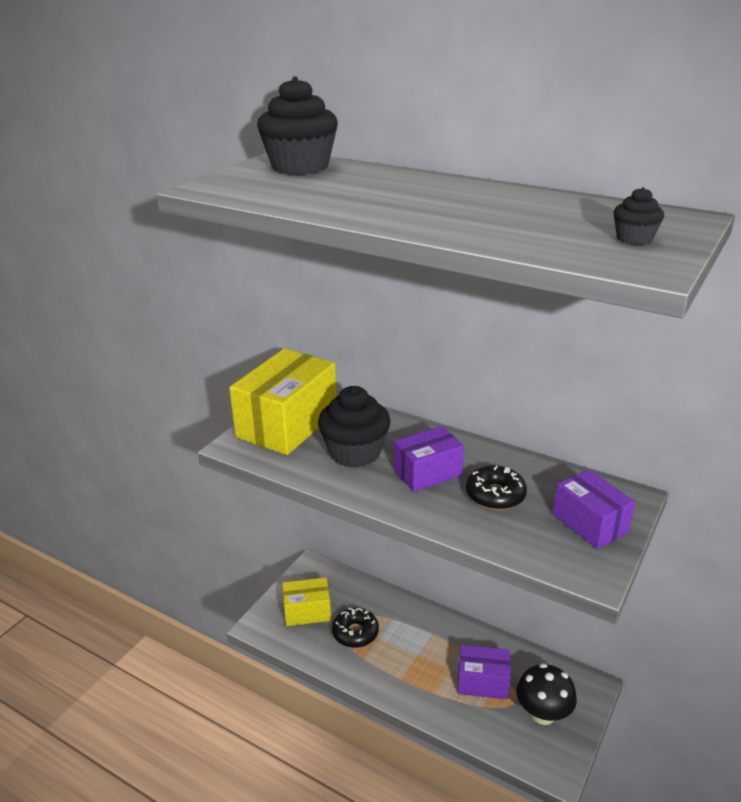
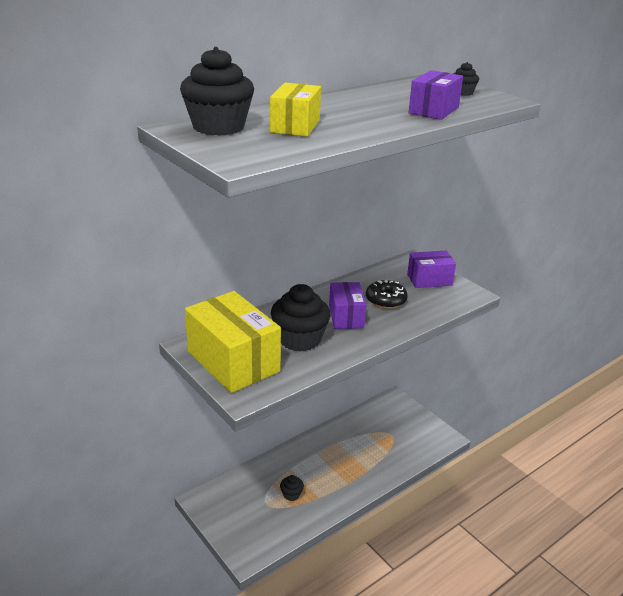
camera: 70 degrees left, 0 degrees up
(307, 612) = (251, 518): yellow box -> yellow box (295, 126)
(355, 633) = (291, 494): black donut -> black cupcake
(482, 682) = (370, 444): purple box -> purple box (434, 110)
(543, 714) = (406, 427): black mushroom -> none

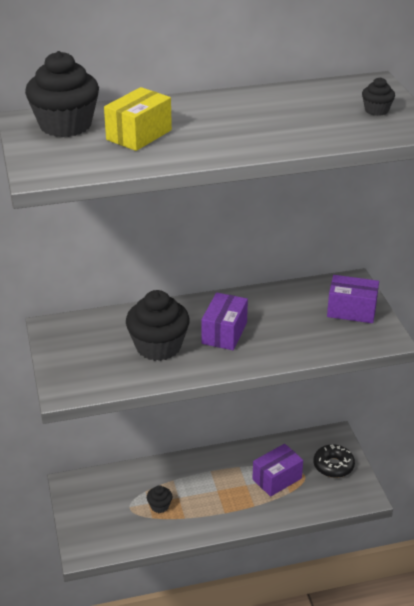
camera: 25 degrees right, 5 degrees up
(233, 361) = (79, 354): yellow box -> none
(386, 300) = (282, 324): black donut -> black donut (333, 466)
(434, 110) = (309, 133): purple box -> purple box (277, 479)

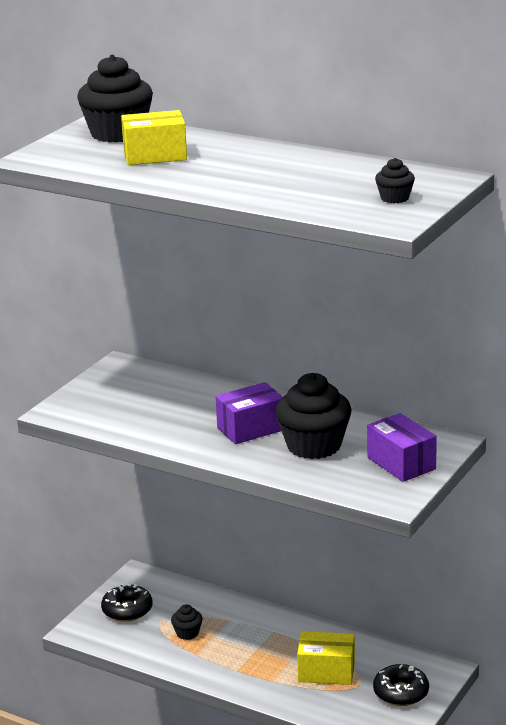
camera: 45 degrees right, 10 degrees down
(97, 514) = (127, 610): none -> black donut
(158, 346) = (178, 414): black cupcake -> black cupcake (314, 446)
(277, 479) = (326, 672): purple box -> yellow box

